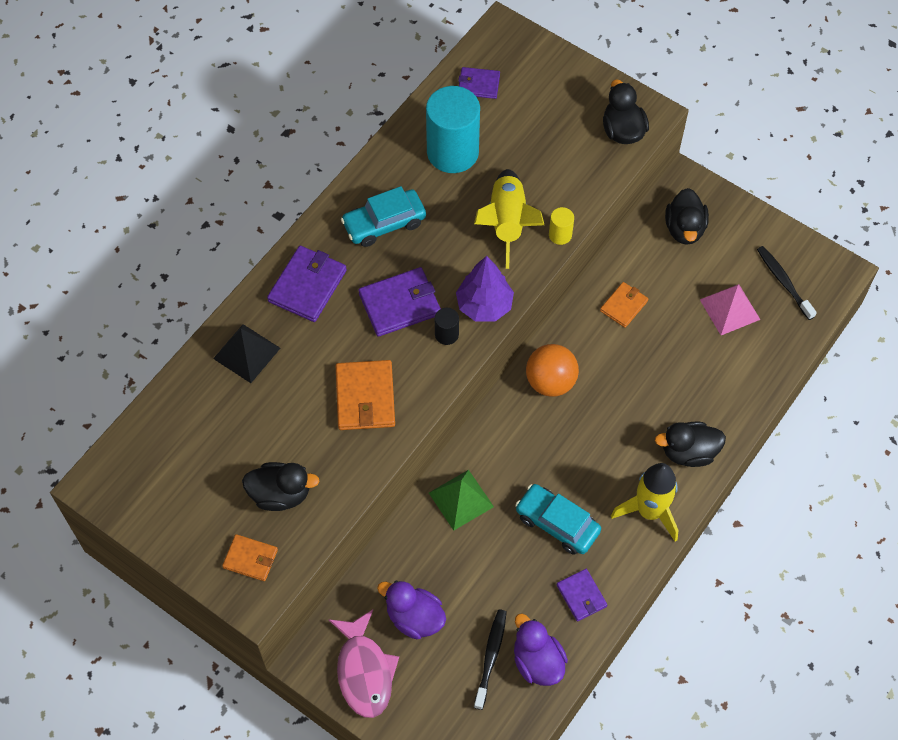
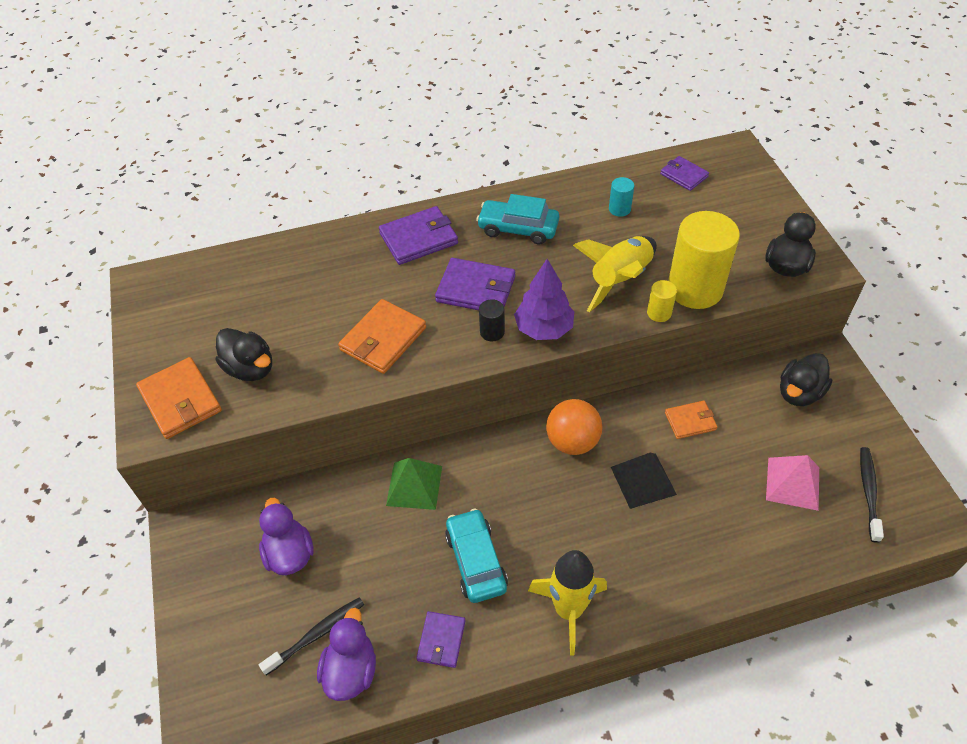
camera: 40 degrees right, 10 degrees down
(247, 353) = (330, 258): black pyramid -> black pyramid (643, 480)
(250, 559) = (180, 400): orange wallet -> orange wallet, size x1.63
(364, 671) = (211, 567): pink fish -> none
(452, 152) = (619, 209): turquoise cylinder -> turquoise cylinder, size x0.43
(570, 195) = (695, 289): none -> yellow cylinder
(688, 452) = (651, 582): black duck -> none

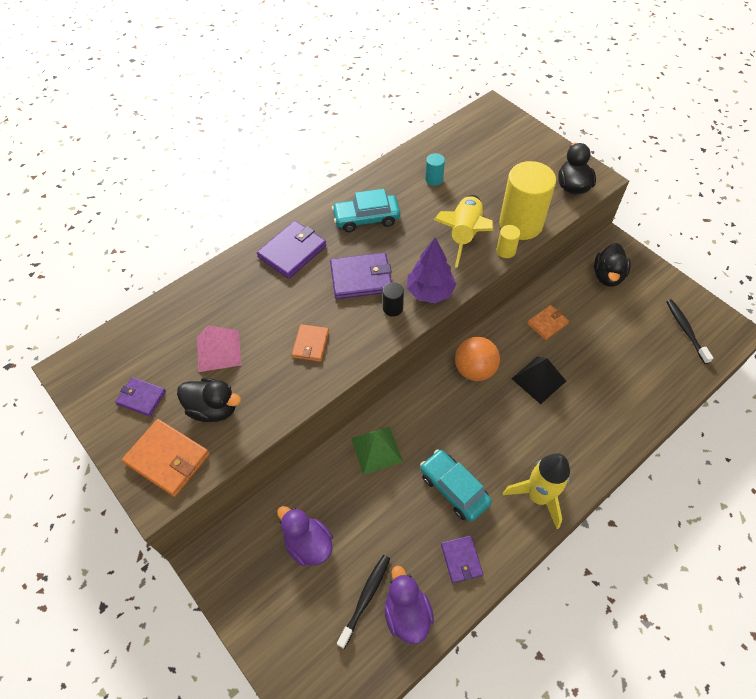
camera: 25 degrees left, 5 degrees up
(383, 339) = (310, 344): orange wallet -> orange wallet, size x0.61
(683, 175) = (465, 139): purple wallet -> purple wallet (141, 398)
(792, 483) = (636, 342): pink pyramid -> pink pyramid (218, 350)

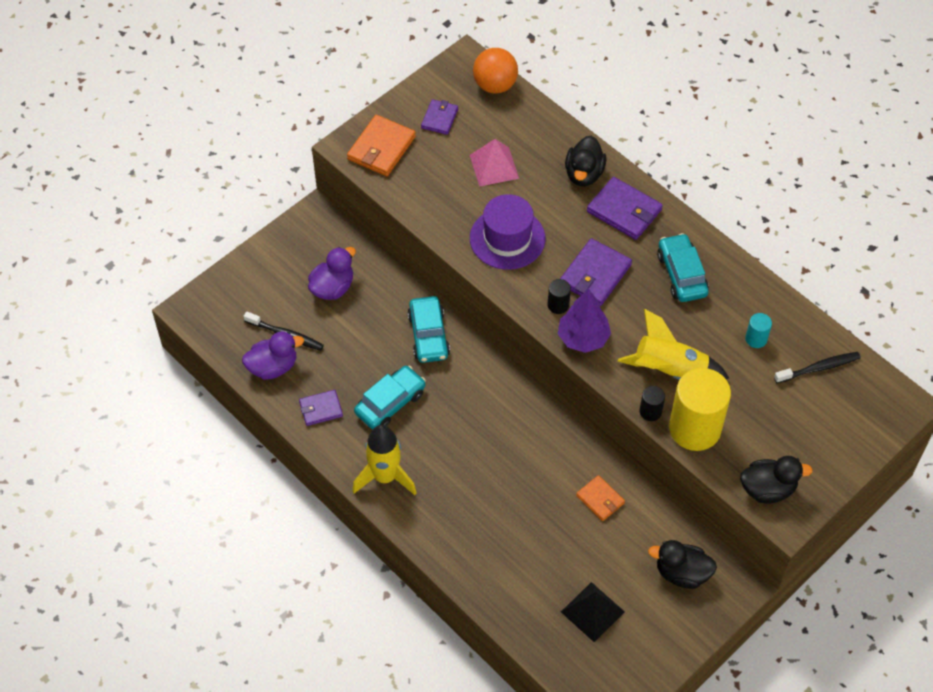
camera: 85 degrees right, 0 degrees up
(213, 409) = (431, 172): black duck -> black duck (584, 174)
(310, 344) = (507, 238): orange wallet -> purple hat
(361, 278) = (595, 275): purple wallet -> purple wallet turned 45 degrees clockwise
(376, 450) = (428, 335): green pyramid -> turquoise car
(474, 370) = (529, 423): orange ball -> orange ball (495, 85)
(506, 251) = (650, 411): yellow cylinder -> black cylinder
(538, 379) = (522, 485): black pyramid -> black pyramid (592, 612)
(685, 330) = (606, 652): black toothbrush -> black toothbrush (819, 368)

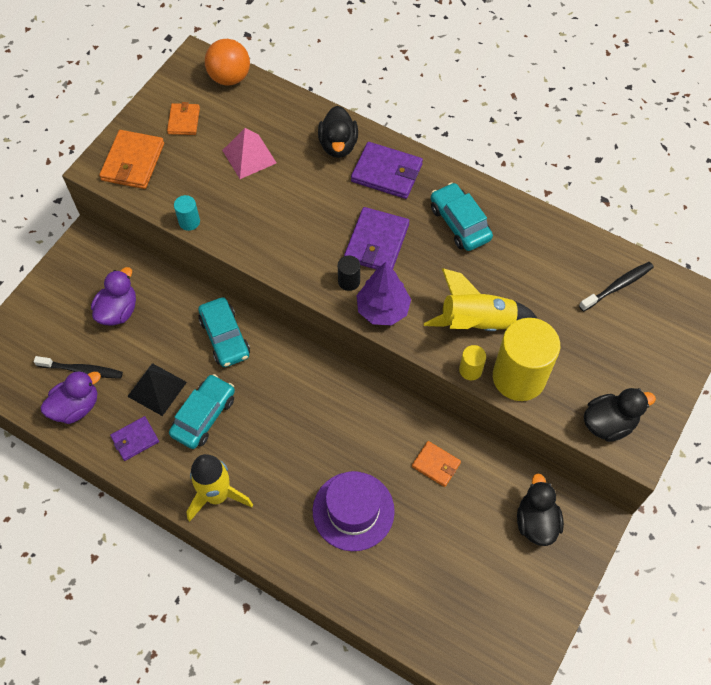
camera: 15 degrees left, 5 degrees up
(439, 118) = (184, 120): purple wallet -> orange wallet
(507, 238) = (281, 225): purple hat -> purple hat (353, 511)
(592, 612) = (461, 586): black pyramid -> black pyramid (157, 389)
(650, 411) = (470, 370): black cylinder -> yellow cylinder
(682, 573) = (536, 521): black duck -> black duck turned 90 degrees clockwise
(756, 339) = (549, 271): turquoise cylinder -> turquoise cylinder (189, 222)

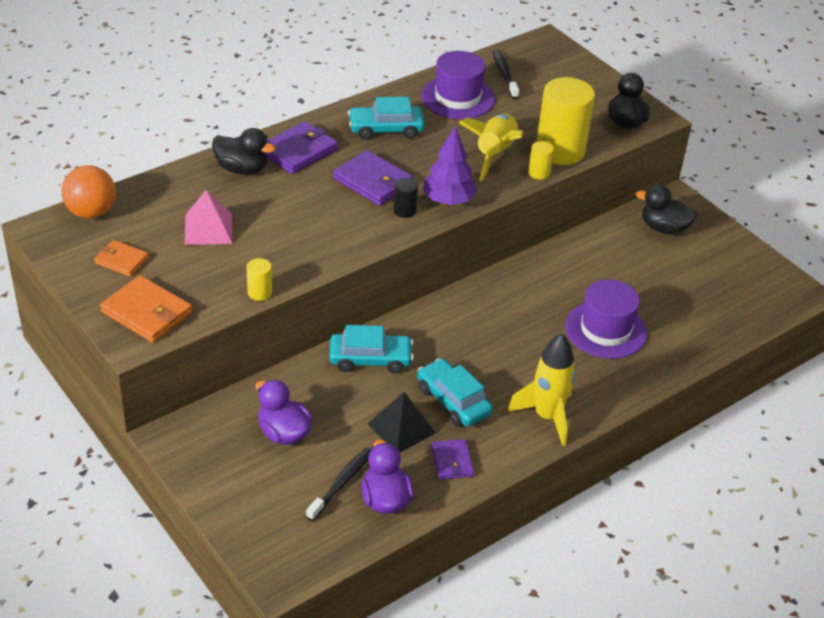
camera: 70 degrees left, 20 degrees down
(189, 222) = (259, 292): turquoise cylinder -> yellow cylinder
(436, 465) = (585, 265): orange wallet -> none
(549, 261) = (457, 98): none -> purple hat

